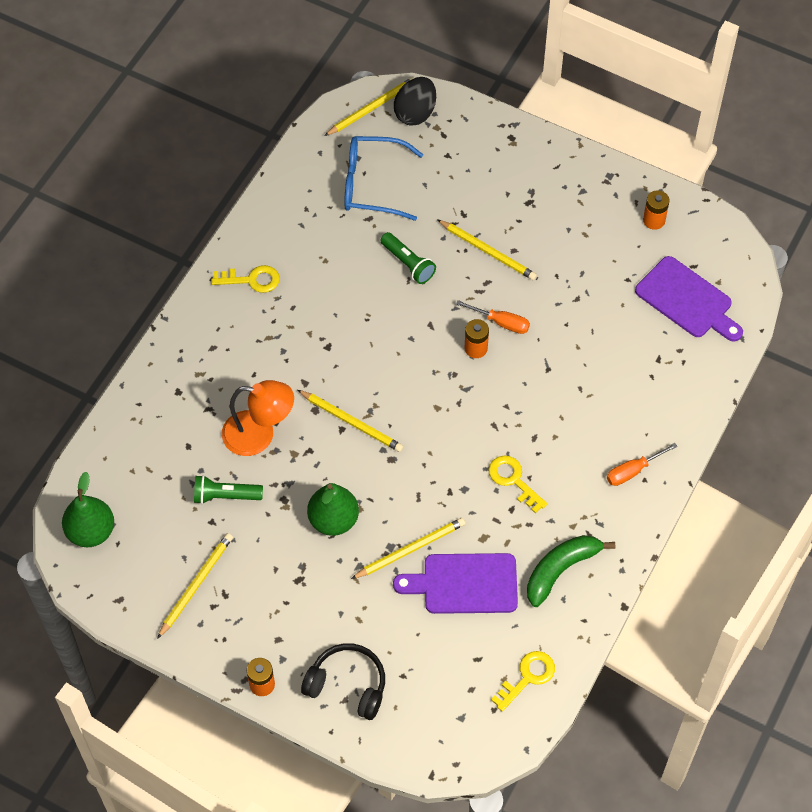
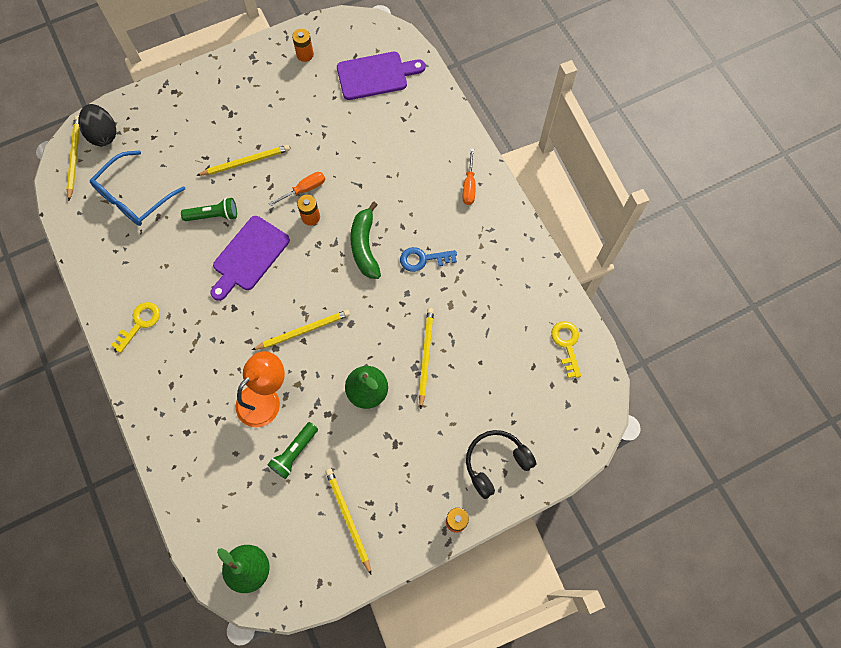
camera: 55 degrees left, 10 degrees up
(464, 584) = (475, 339): purple cutting board -> purple cutting board (249, 256)
(513, 480) = (423, 259): yellow key -> blue key
(560, 570) = (506, 274): green banana -> green banana (365, 246)

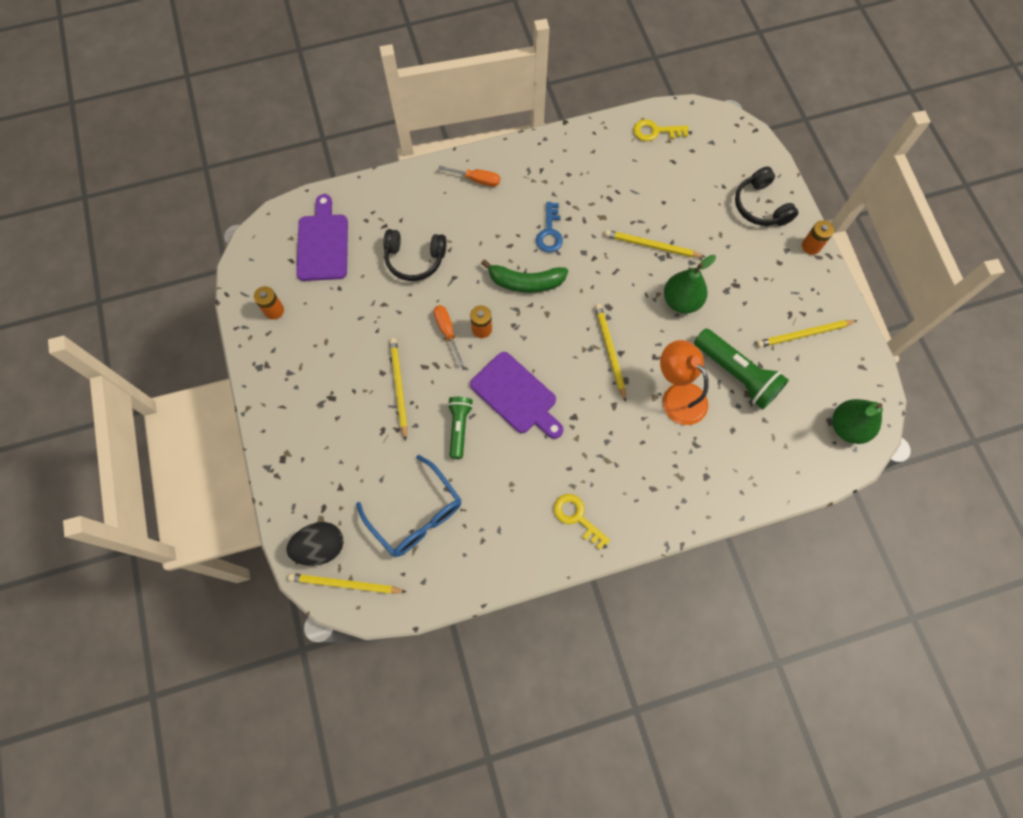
camera: 80 degrees left, 0 degrees up
(294, 453) = (737, 374): green flashlight -> green flashlight, size x1.62
(373, 150) = (414, 259): none -> black headphones

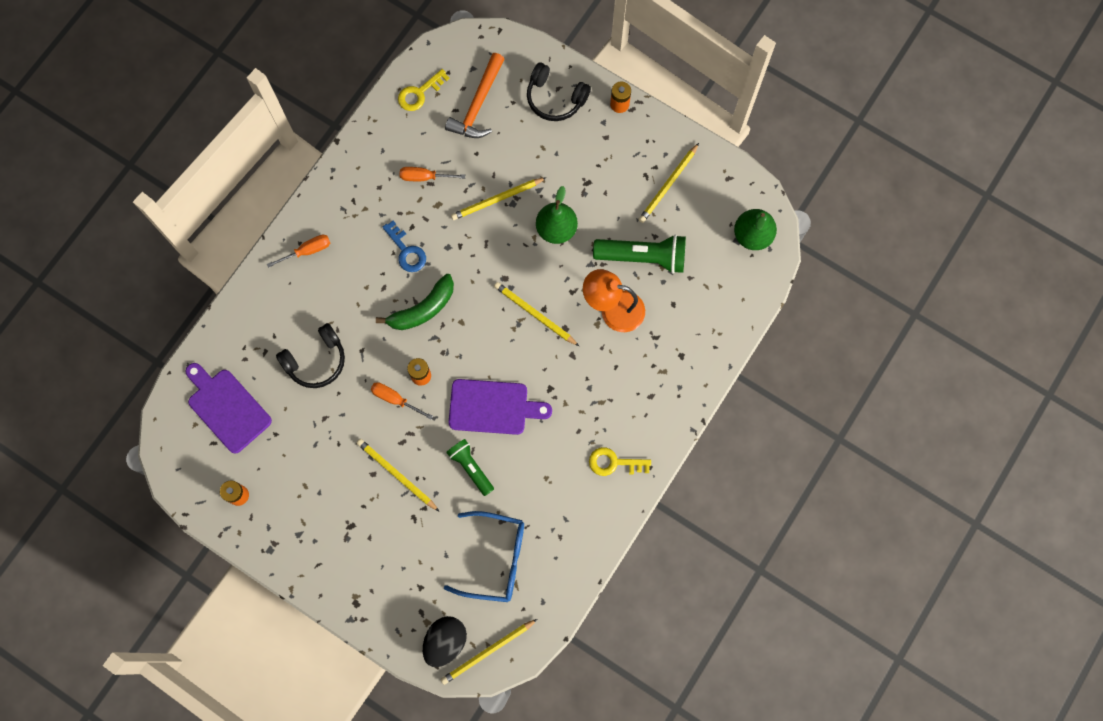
camera: 40 degrees left, 5 degrees up
(609, 191) = (424, 177): none -> orange screwdriver
(694, 169) = (478, 105): none -> orange hammer

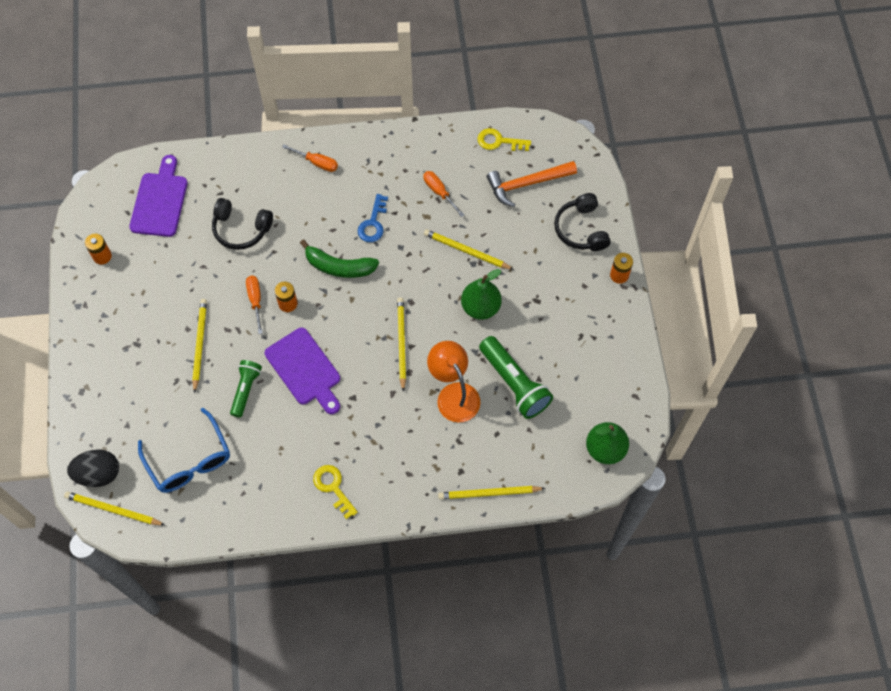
camera: 50 degrees right, 10 degrees down
(668, 184) = (589, 357): yellow pencil -> yellow pencil (489, 493)

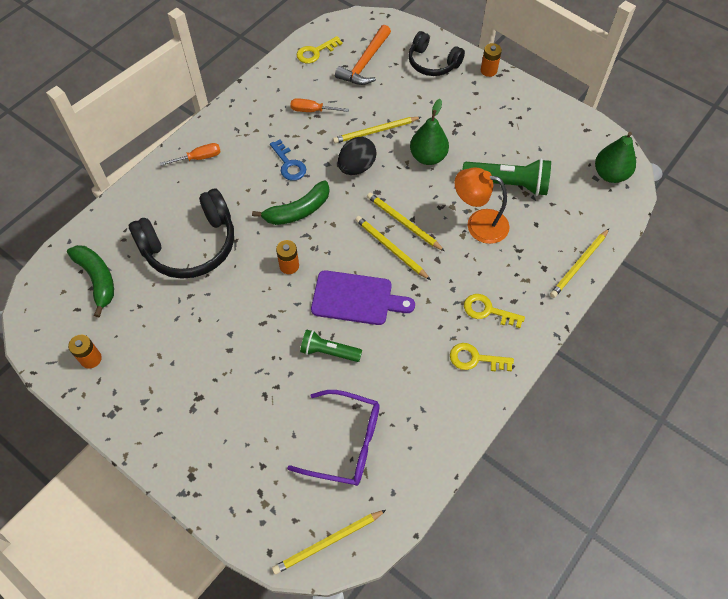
camera: 45 degrees left, 5 degrees down
(99, 474) = (282, 526): black egg -> black egg (356, 167)
(160, 201) = (97, 279): purple cutting board -> green banana
(189, 460) = (346, 443): blue glasses -> purple glasses
(199, 345) = (253, 352): yellow pencil -> yellow pencil (391, 248)
(241, 229) = (191, 246): black headphones -> black headphones, size x1.59
(245, 390) = (328, 352): green flashlight -> green flashlight turned 45 degrees counterclockwise
(255, 301) = (261, 284): orange screwdriver -> none
(382, 463) = (488, 311): none -> yellow key

